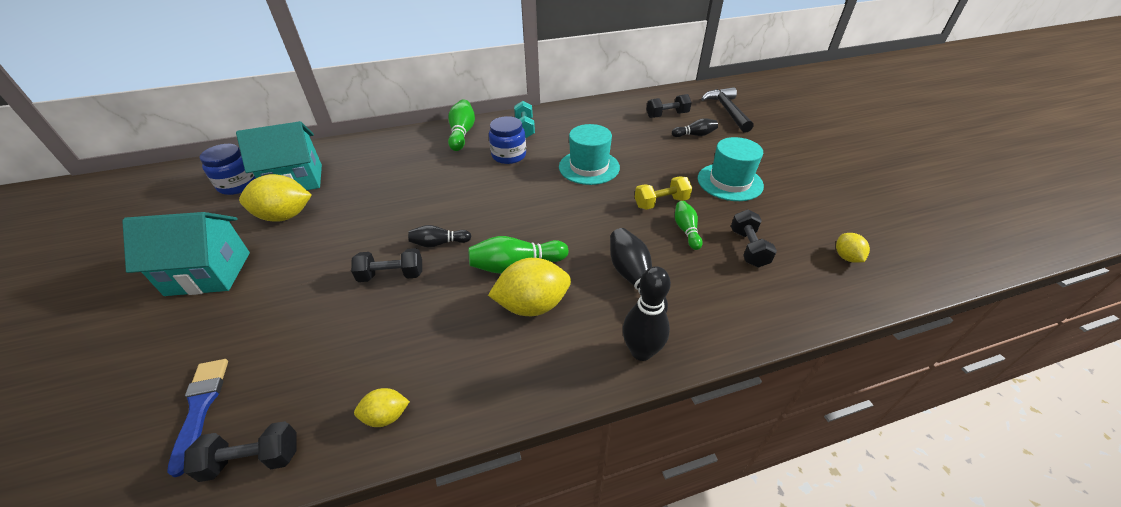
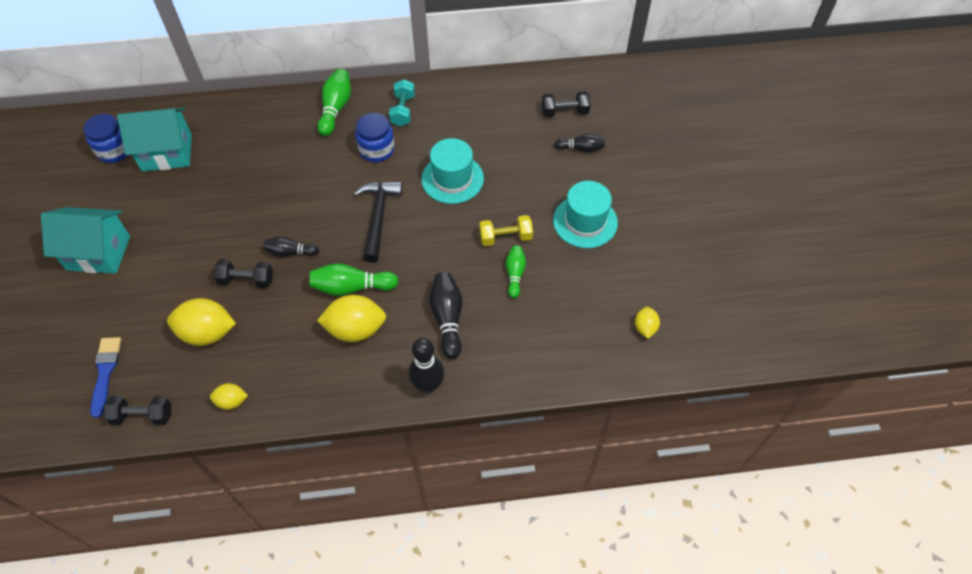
camera: 10 degrees right, 15 degrees up
(285, 216) = (158, 198): yellow lemon -> yellow lemon (207, 333)
(727, 111) = (635, 114): black hammer -> black hammer (378, 217)
(748, 248) = (562, 303): black dumbbell -> none

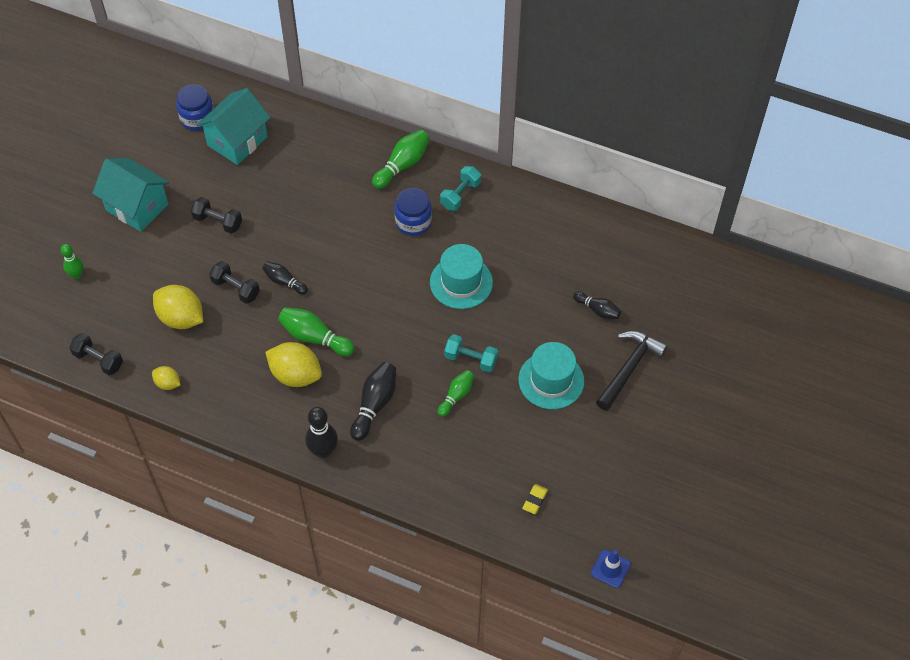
camera: 30 degrees right, 0 degrees up
(70, 344) = (77, 275): none -> green bowling pin
(105, 372) = (90, 311): blue brush -> none
(167, 153) = (237, 141): turquoise house -> turquoise house turned 75 degrees counterclockwise
(378, 217) = (375, 286): black hammer -> black hammer (629, 368)
(505, 237) = (471, 359): yellow dumbbell -> turquoise dumbbell
(564, 112) = (608, 267): black dumbbell -> black dumbbell (218, 222)
(645, 328) = (535, 500): yellow lemon -> yellow eraser
(749, 352) = (610, 569): none -> blue traffic cone

